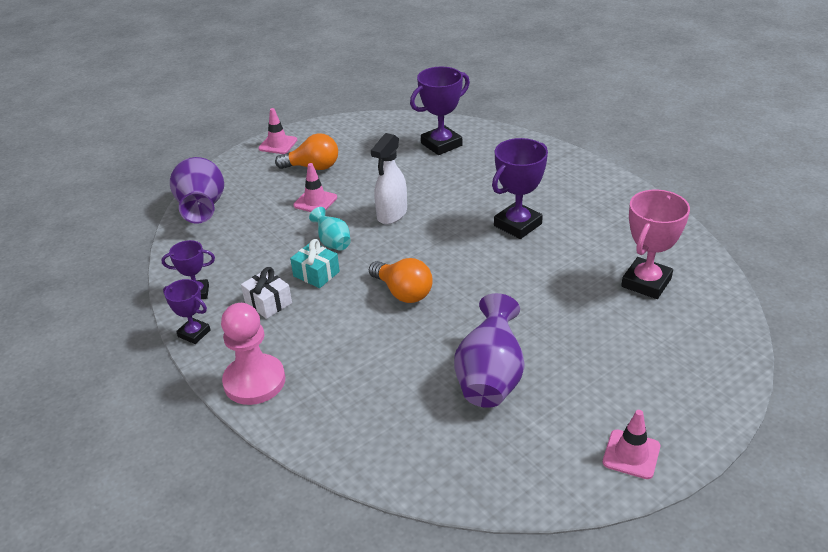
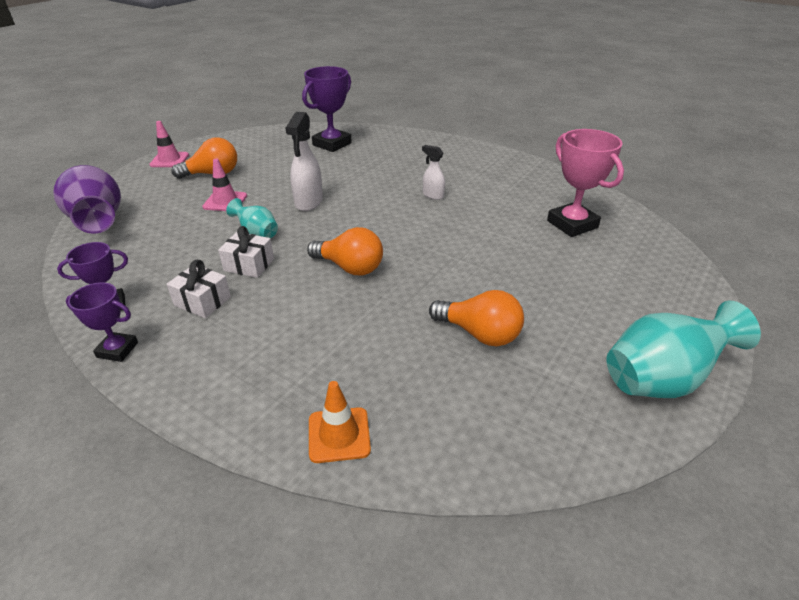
camera: 20 degrees left, 0 degrees up
(254, 381) = (211, 390): pink pawn -> none
(316, 274) = (249, 265): turquoise gift -> white gift
(337, 437) = (339, 435): none -> orange traffic cone
(490, 379) = (479, 334): purple vase -> orange light bulb
(517, 225) = (433, 195): purple trophy -> white spray bottle
(631, 454) = (661, 380): pink traffic cone -> turquoise vase
(646, 282) = (572, 224): pink trophy -> pink trophy turned 45 degrees counterclockwise

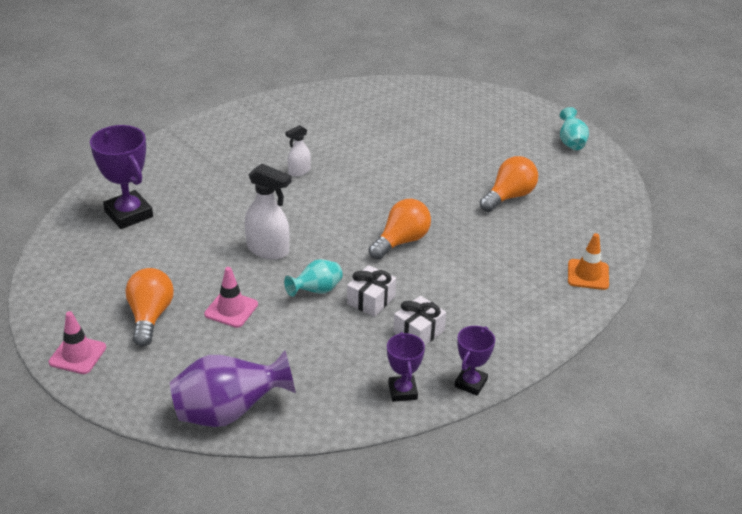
camera: 75 degrees left, 0 degrees up
(572, 224) = (388, 116): pink trophy -> none
(661, 380) = (571, 142): turquoise vase -> turquoise vase, size x0.55

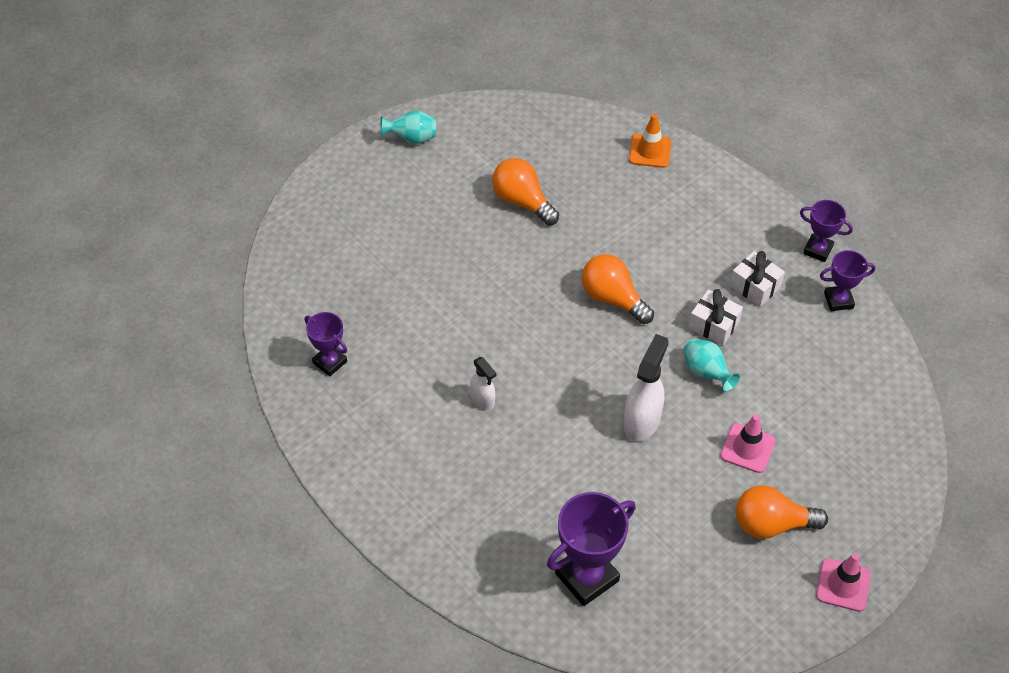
camera: 90 degrees left, 15 degrees up
(229, 412) = (895, 436): purple vase -> none
(339, 107) = (330, 362): none -> purple trophy

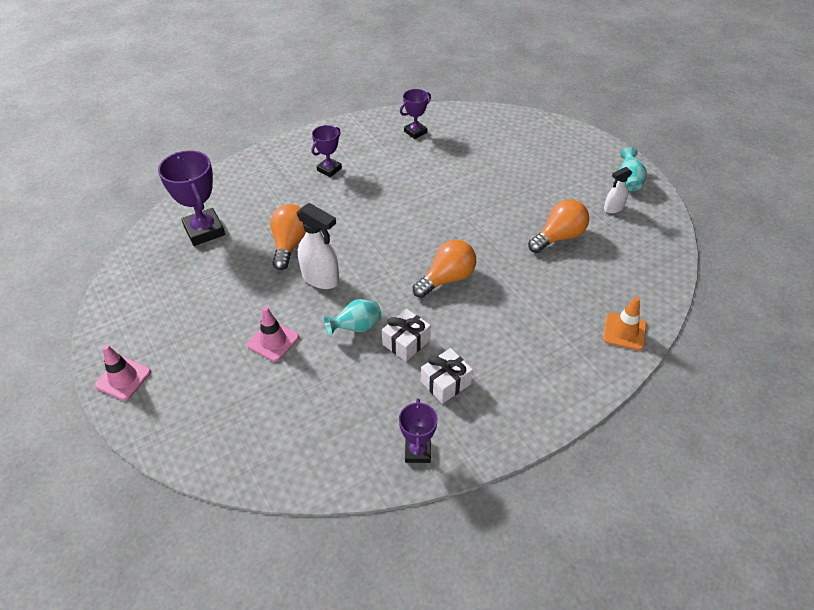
camera: 100 degrees right, 5 degrees down
(483, 400) = (366, 196): white spray bottle -> white spray bottle (613, 208)
(771, 524) = (198, 342): orange light bulb -> orange light bulb (290, 244)
(818, 250) = (487, 448): purple trophy -> purple trophy (329, 169)

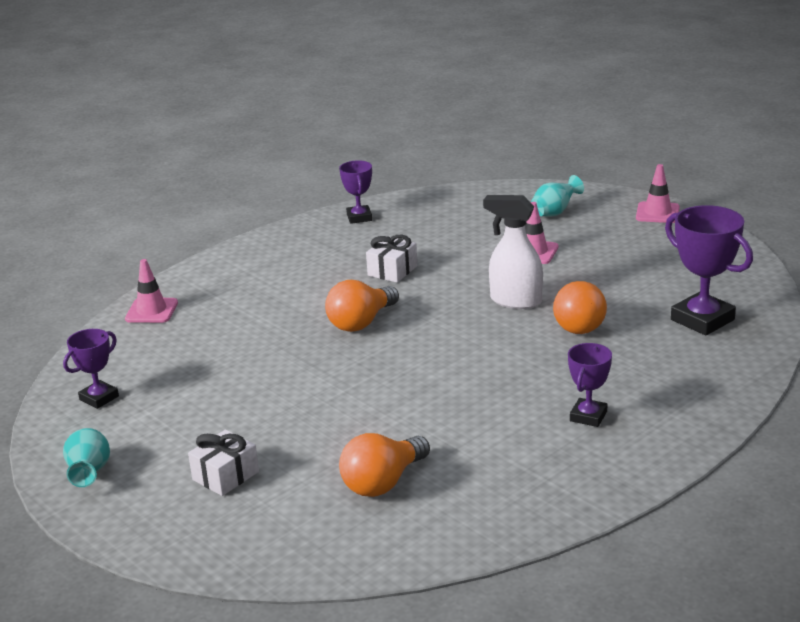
camera: 170 degrees right, 20 degrees down
(356, 327) = (451, 272): turquoise vase -> turquoise vase (555, 213)
(415, 132) = (472, 502): purple trophy -> purple trophy (99, 398)
(445, 382) = (343, 253): white gift -> white gift (225, 476)
(558, 237) = (215, 384): orange light bulb -> orange light bulb (383, 482)
(613, 208) = (127, 431): white spray bottle -> none
(624, 331) = (151, 311): orange traffic cone -> pink traffic cone

